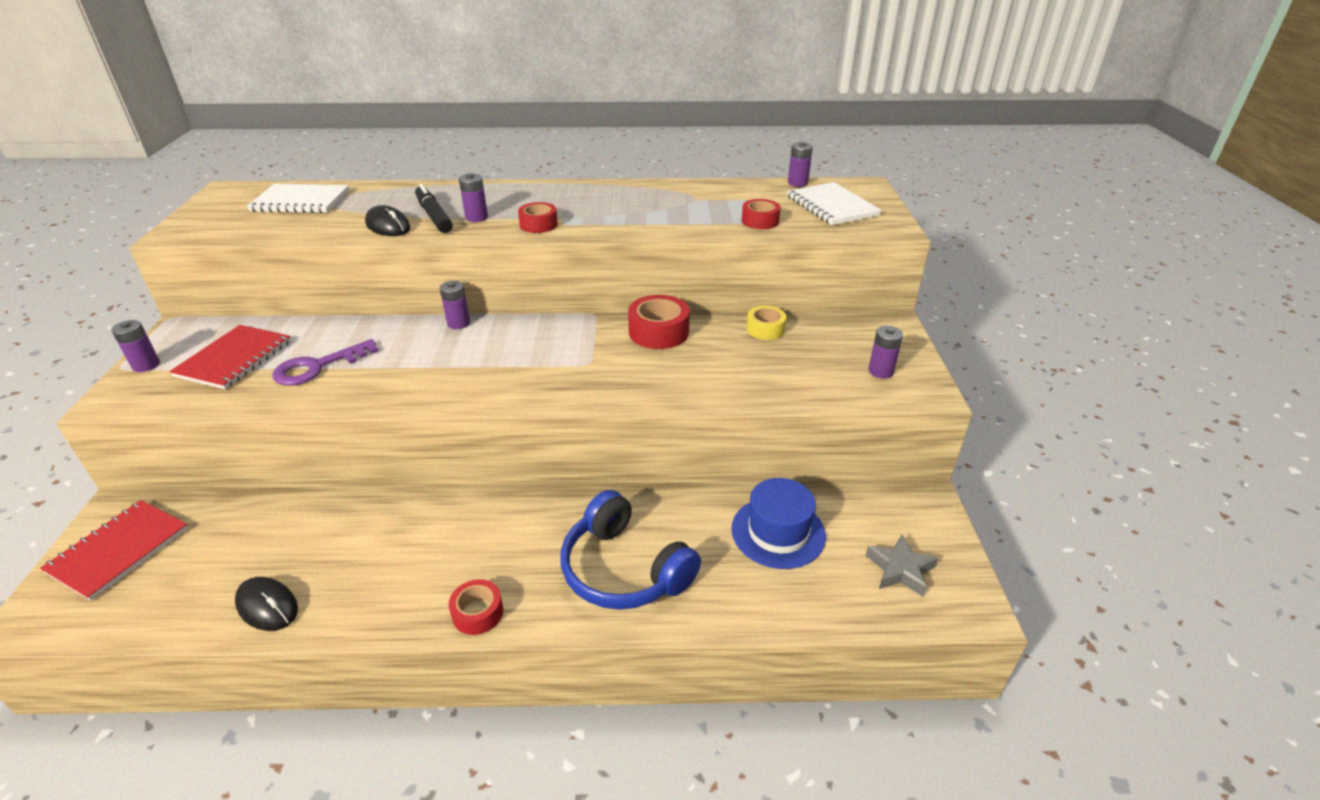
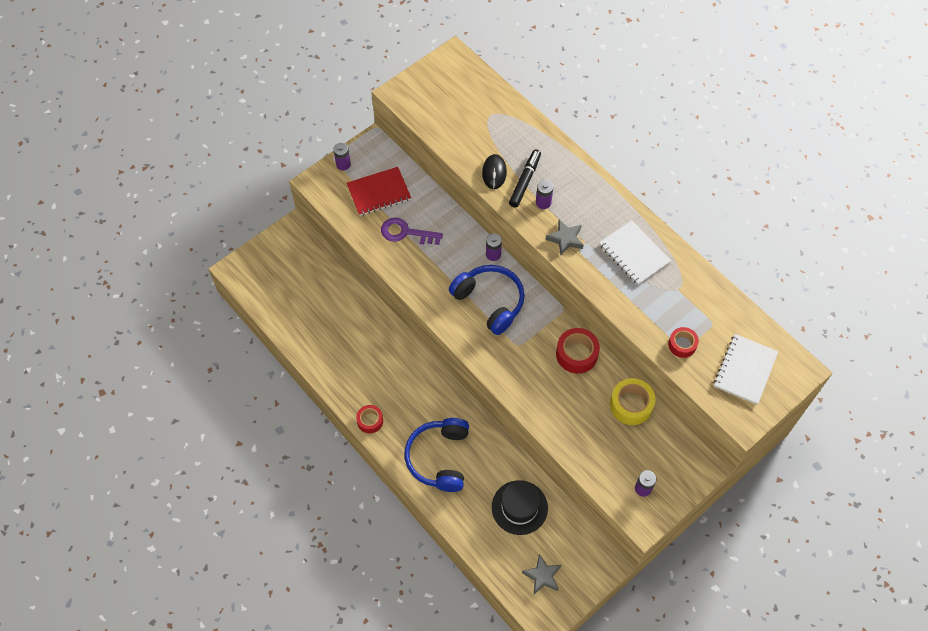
camera: 50 degrees right, 25 degrees up
(119, 550) = (281, 258): red notebook -> none
(267, 606) = (307, 342): black mouse -> none
(300, 201) = (477, 104): white notebook -> white notebook (634, 254)
(506, 354) = (490, 301): none -> blue headphones
(538, 224) = (565, 239): red tape -> grey star
(765, 329) = (631, 405): yellow tape -> yellow tape, size x1.57
(778, 532) = (519, 507): blue hat -> black hat
(797, 183) = (763, 328): purple battery -> none

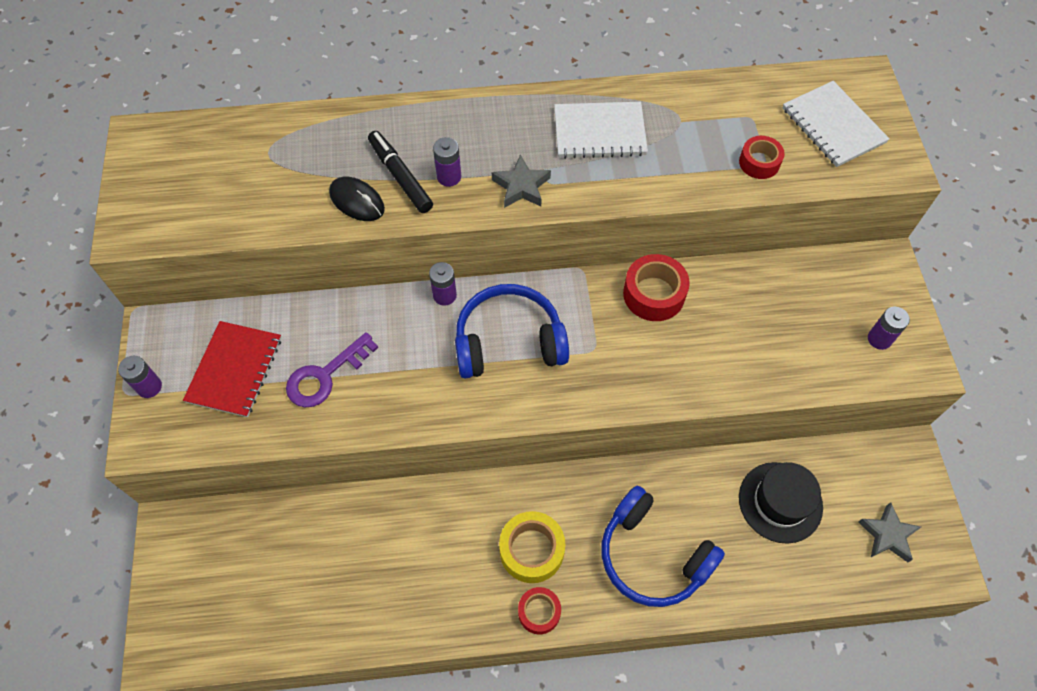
camera: 55 degrees left, 0 degrees up
(631, 405) = (761, 281): yellow tape -> yellow tape (531, 550)

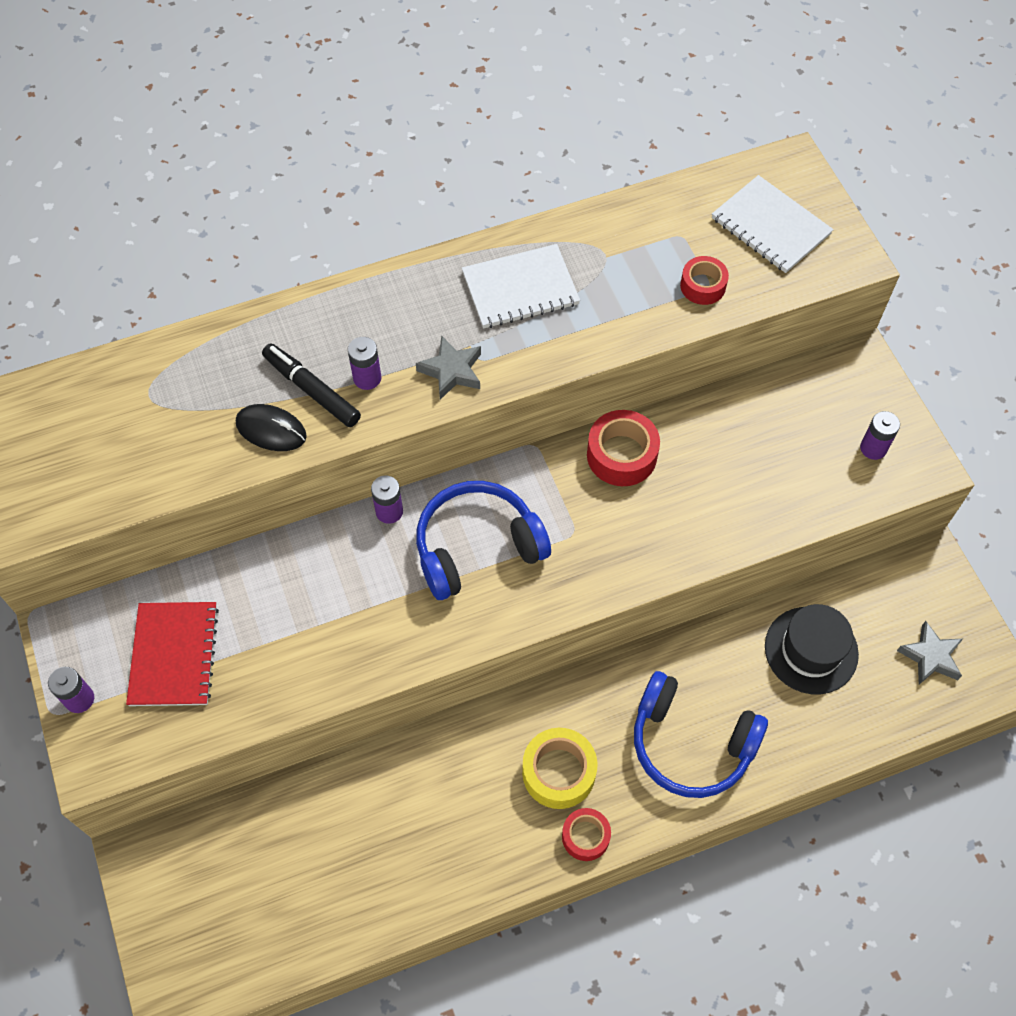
camera: 15 degrees left, 0 degrees up
(325, 375) = (281, 636): purple key -> none

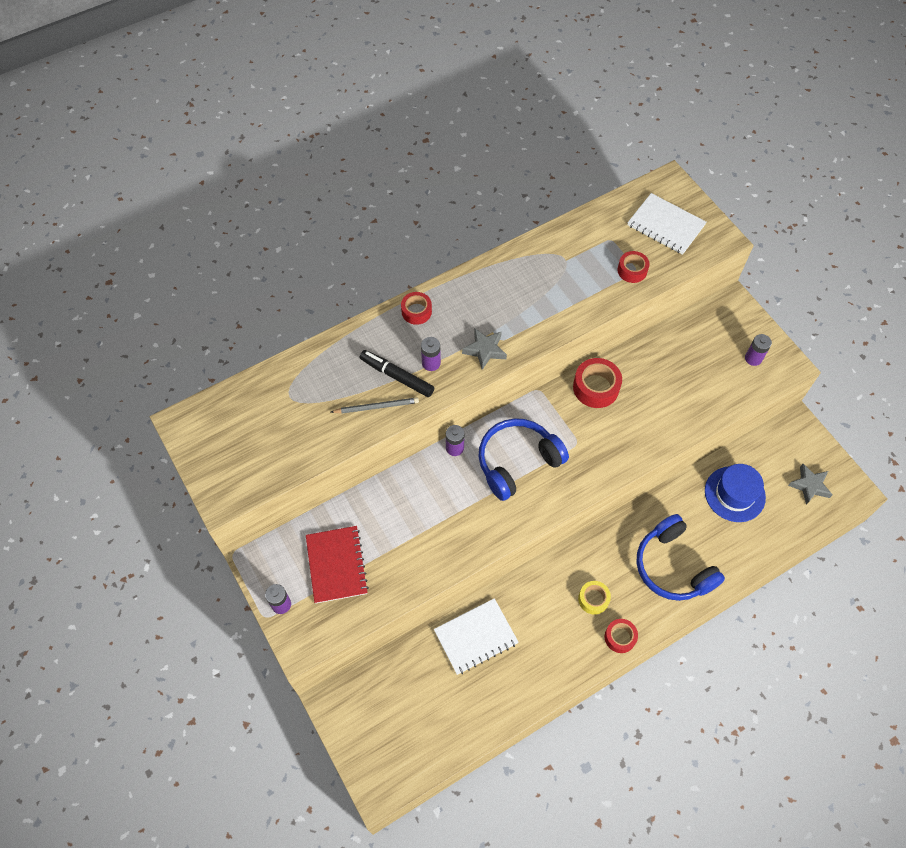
camera: 10 degrees left, 0 degrees up
(271, 430) = (377, 407): black mouse -> grey pencil
(365, 300) = (416, 311): none -> red tape
(520, 288) = (516, 289): white notebook -> white notebook (475, 637)
(558, 772) = (593, 599): yellow tape -> yellow tape, size x0.64
(690, 744) = (672, 566): blue headphones -> blue headphones turned 45 degrees clockwise
(811, 650) = (734, 494): black hat -> blue hat

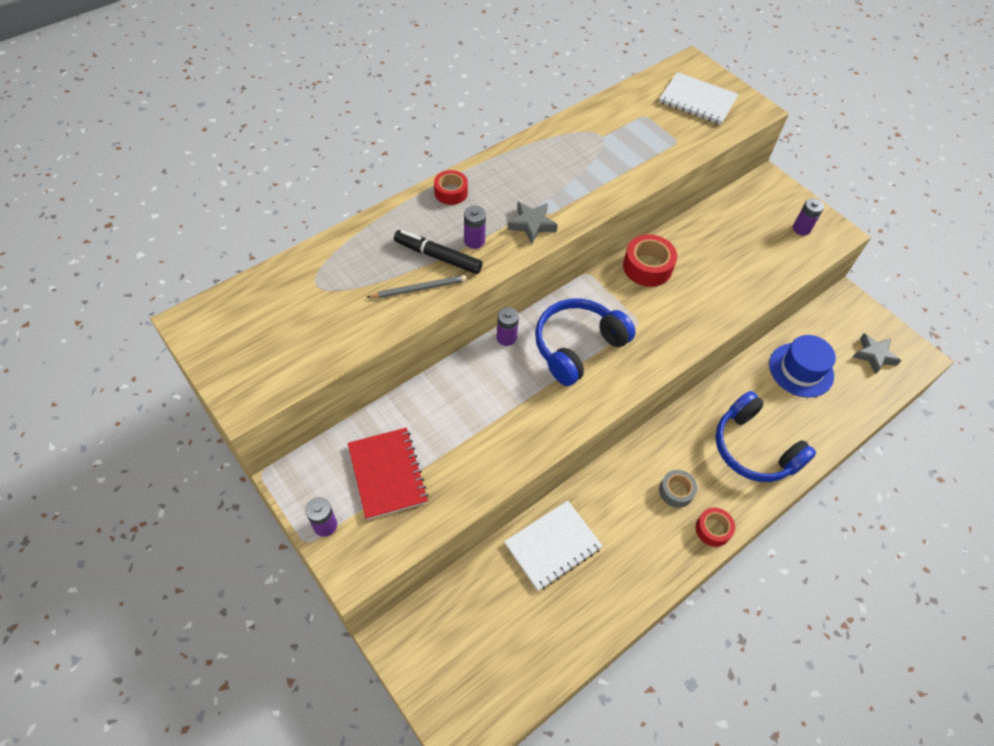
camera: 10 degrees left, 5 degrees down
(593, 599) = (676, 491): yellow tape -> grey tape
(632, 270) = (672, 142): red tape -> none

